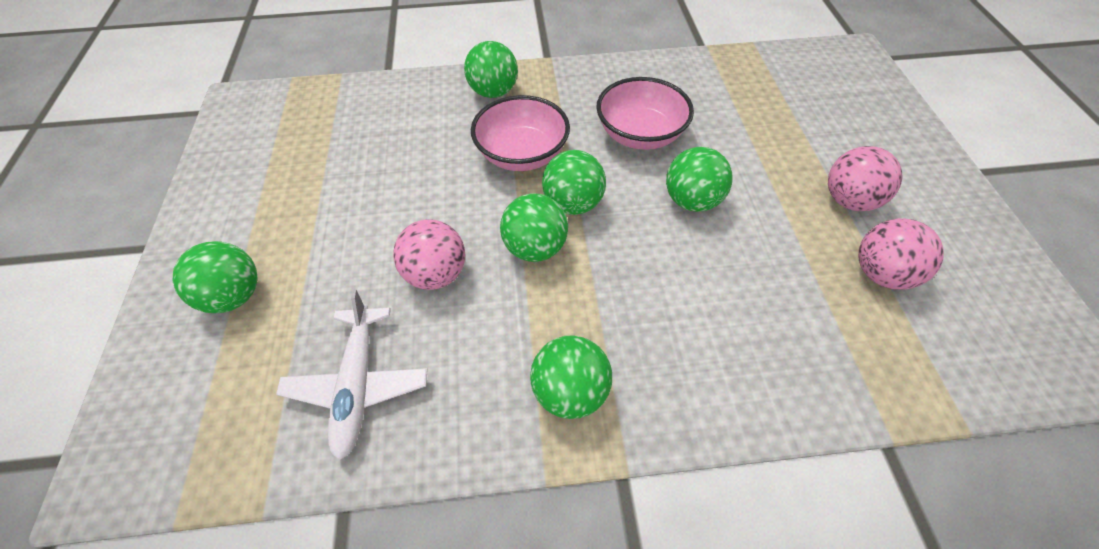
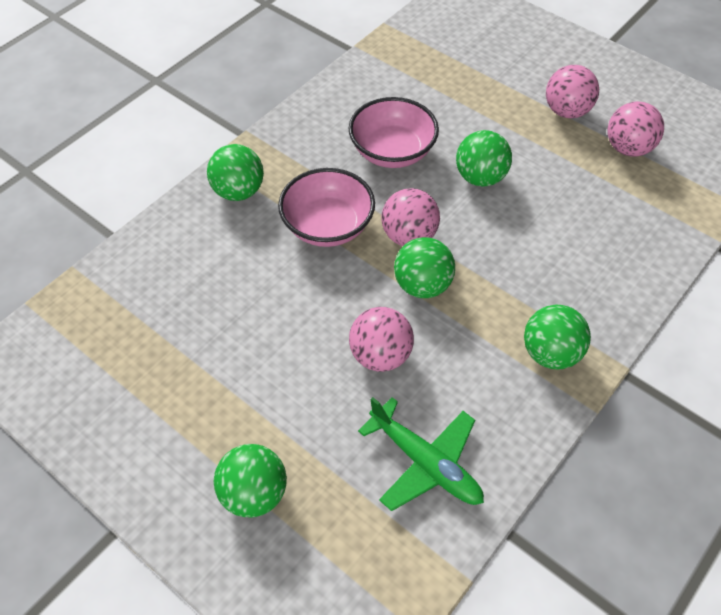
camera: 45 degrees left, 0 degrees up
(358, 384) = (425, 462): white plane -> green plane
(573, 204) = (409, 236): green ball -> pink ball

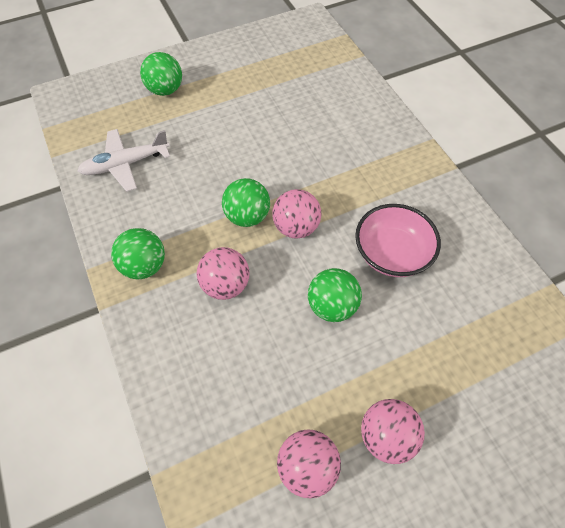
camera: 115 degrees right, 5 degrees up
(238, 191) = (391, 144): green ball -> none
(328, 226) = (331, 182): pink bowl -> none
(380, 355) = (208, 171): pink ball -> pink ball (225, 285)
(425, 462) = (126, 164): green plane -> white plane

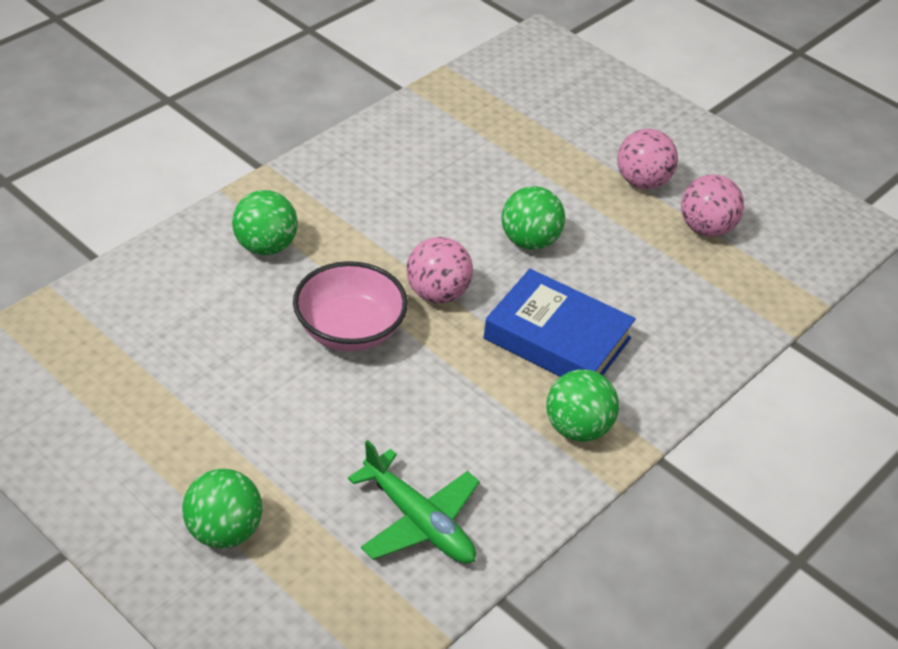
camera: 115 degrees left, 15 degrees down
(126, 164) = (418, 521): white plane -> green plane
(225, 285) = (557, 338): pink ball -> blue book
(247, 216) = (444, 345): green ball -> green ball (265, 246)
(391, 254) = (432, 204): pink bowl -> pink bowl (349, 330)

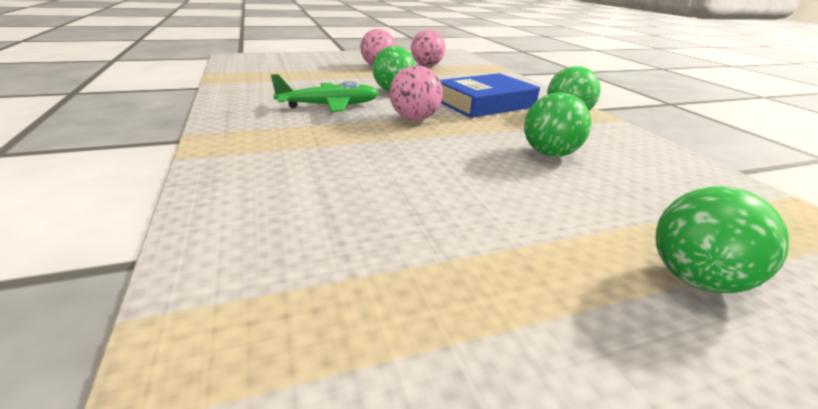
camera: 60 degrees left, 15 degrees down
(265, 246) = (284, 157): green ball -> green ball (549, 154)
(349, 330) = (426, 151): pink bowl -> none
(418, 521) = (659, 176): green plane -> green plane (329, 106)

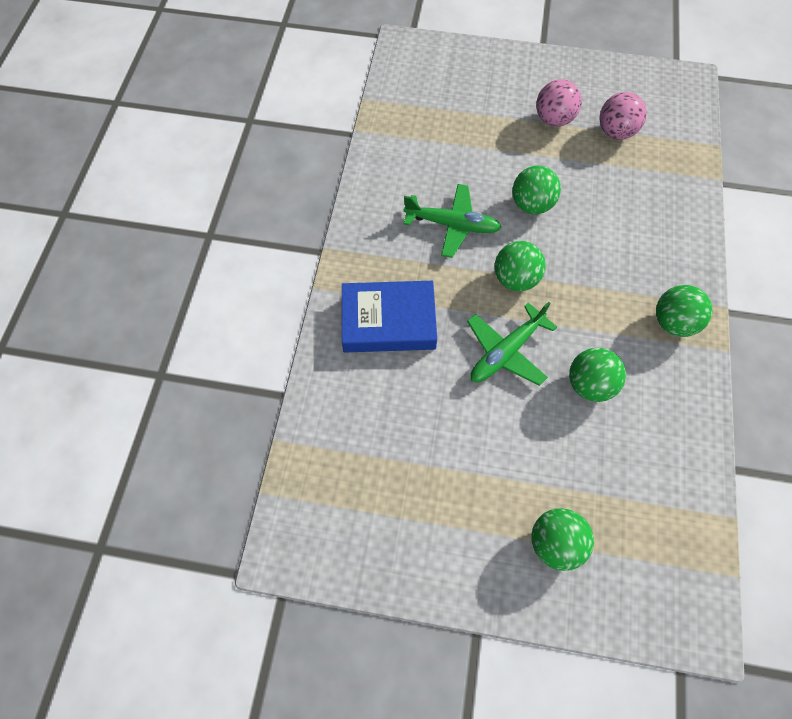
camera: 30 degrees right, 35 degrees up
(414, 119) = (515, 279): pink ball -> green ball
(448, 153) = (506, 351): none -> green plane
(485, 103) = (608, 266): blue book -> blue book (388, 321)

